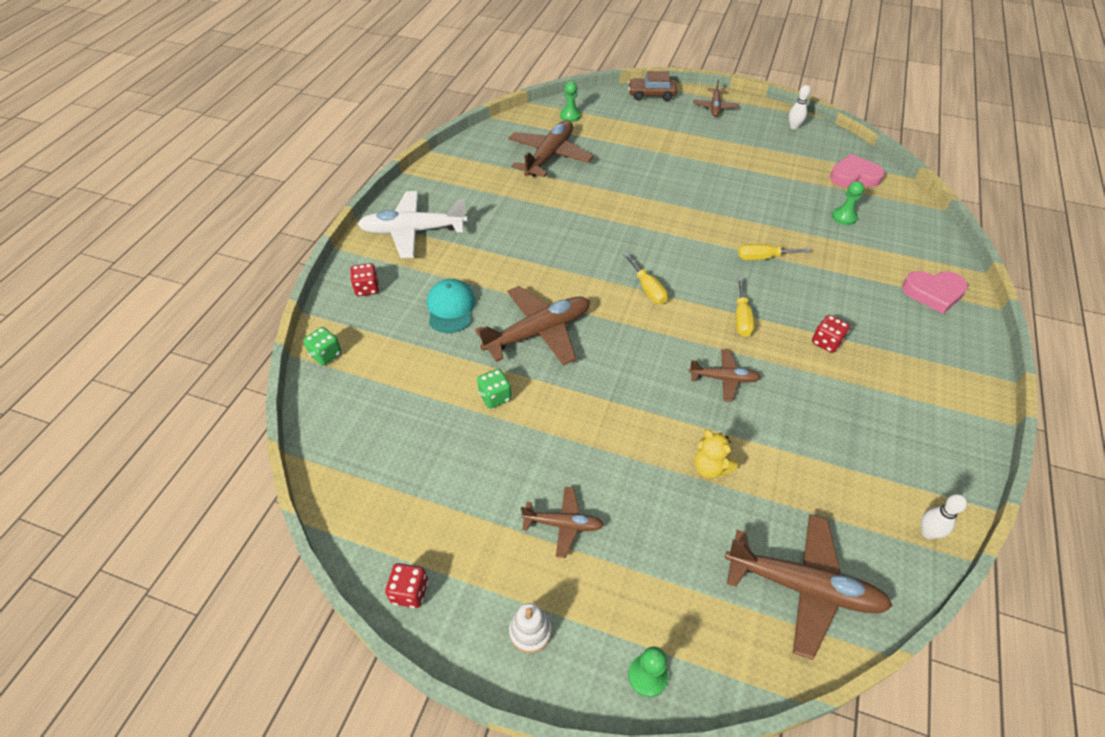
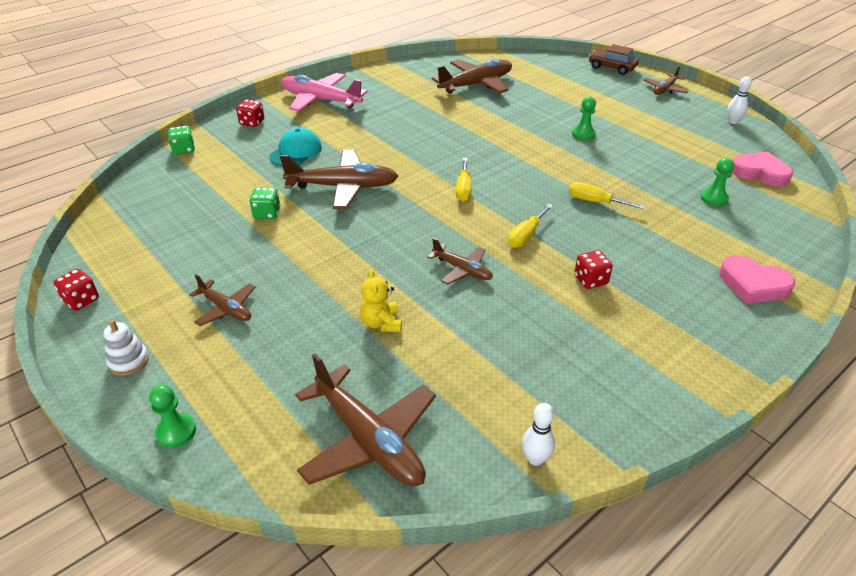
camera: 30 degrees right, 10 degrees down
(413, 231) = (320, 100): white plane -> pink plane
(570, 116) = (522, 64): green pawn -> green pawn (583, 134)

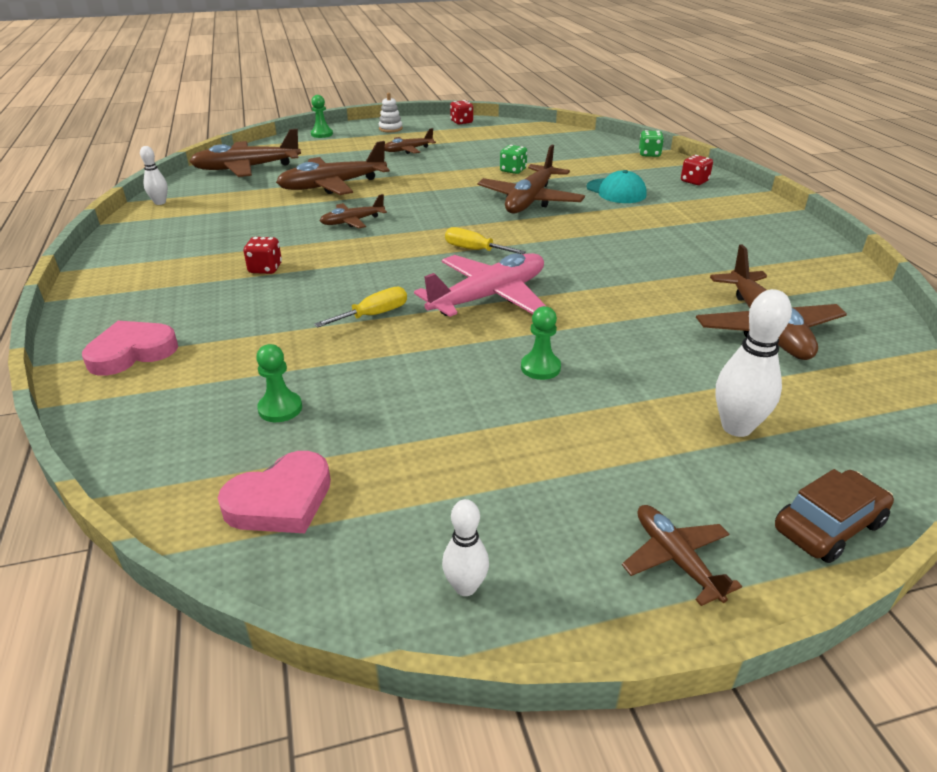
camera: 115 degrees right, 5 degrees down
(320, 100) = (741, 217): pink plane -> pink plane (489, 297)
(381, 323) = (332, 185): yellow teddy bear -> brown plane
(526, 235) = (363, 259): yellow screwdriver -> none
(573, 85) = (736, 427): none -> white bowling pin

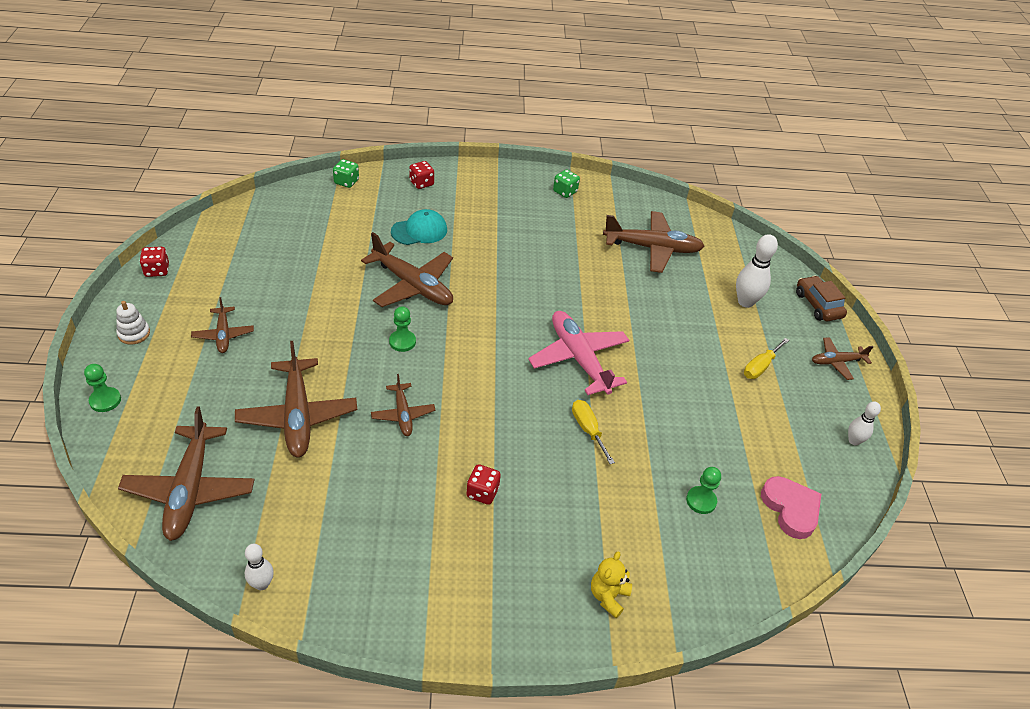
camera: 80 degrees left, 10 degrees up
(132, 352) = (608, 596): pink heart -> yellow teddy bear
(474, 250) = (498, 346): yellow screwdriver -> yellow screwdriver (760, 367)
(513, 170) = (334, 275): green dice -> green dice (565, 192)
(540, 368) = (676, 359): green pawn -> green pawn (402, 342)

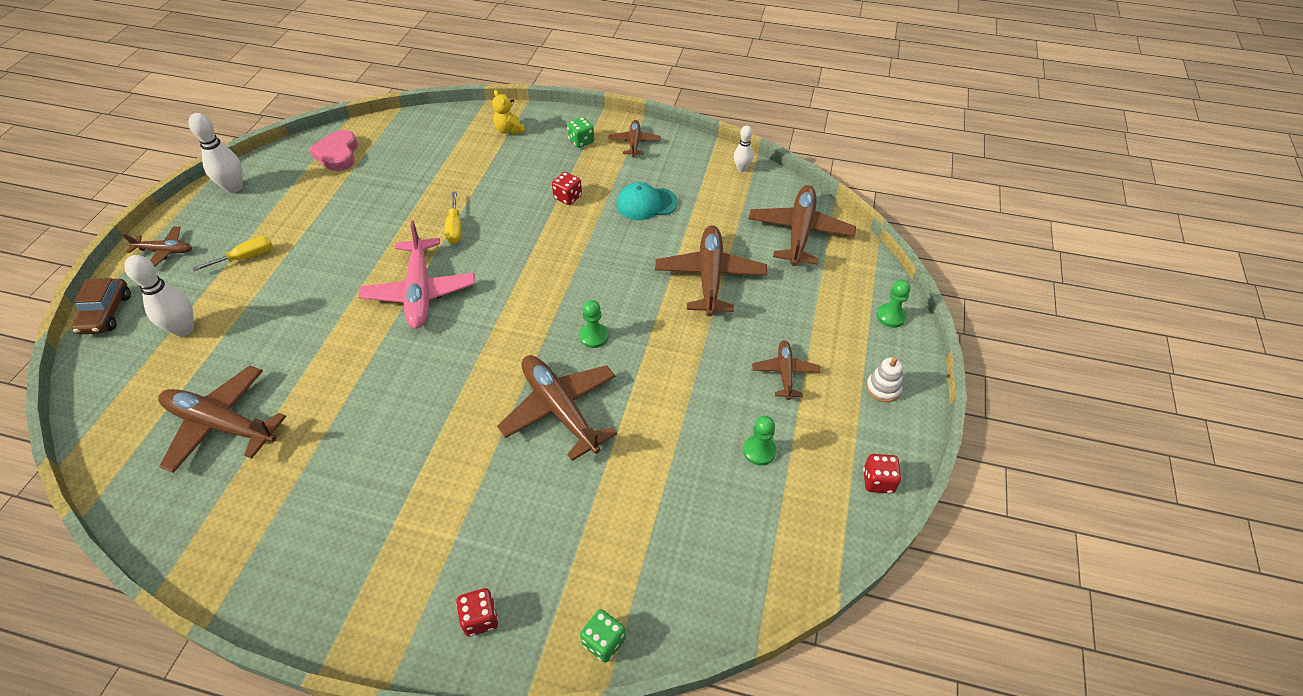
camera: 160 degrees left, 5 degrees up
(403, 414) = (614, 264): brown plane -> brown plane (634, 142)
(419, 231) = (520, 505): turquoise cap -> turquoise cap (646, 204)
(565, 192) = (259, 560): green dice -> green dice (581, 141)
(608, 596) = (509, 130): yellow teddy bear -> yellow teddy bear turned 105 degrees clockwise
(701, 501) = (401, 168): green pawn -> green pawn (759, 451)
(853, 441) = (234, 187): white bowling pin -> white bowling pin, size x1.66

